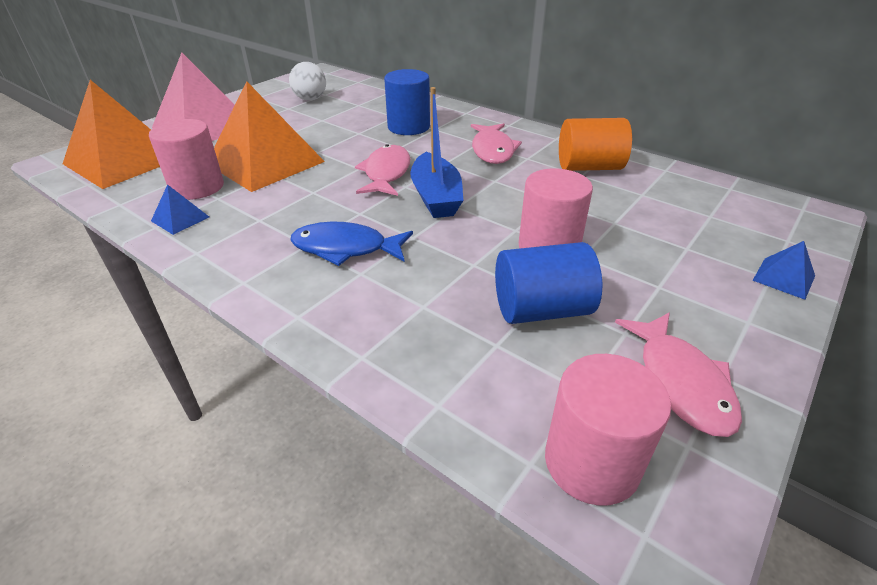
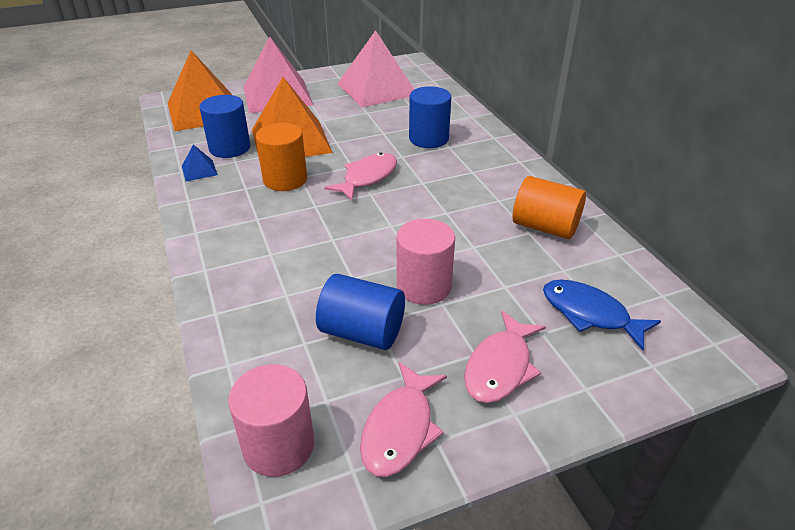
camera: 30 degrees right, 0 degrees up
(197, 187) = (230, 148): pink cylinder -> blue cylinder
(298, 199) = (285, 179): none -> orange cylinder
(310, 99) = (376, 89): white ball -> pink pyramid
(345, 248) = (278, 231): blue fish -> blue fish (590, 314)
(436, 197) = (383, 211): blue boat -> none
(492, 150) = (476, 183): pink fish -> pink fish (500, 367)
(783, 278) = (598, 394): blue pyramid -> none

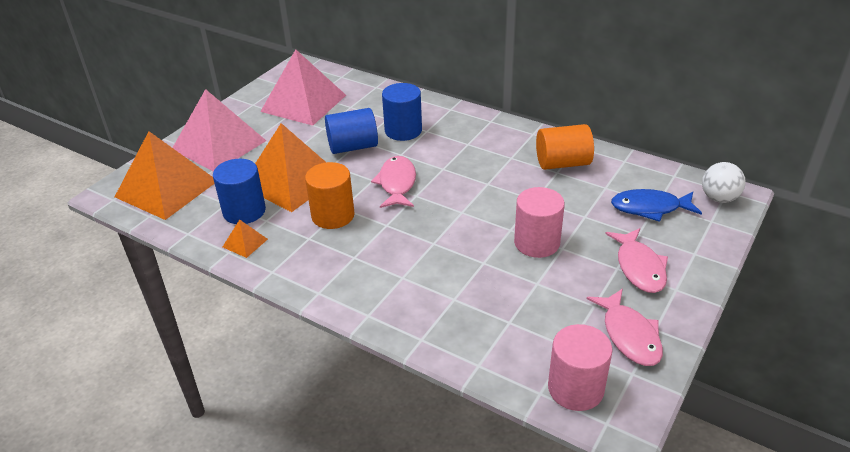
camera: 35 degrees left, 0 degrees up
(199, 170) = (245, 243): blue pyramid -> orange pyramid
(362, 332) = (536, 294): blue cylinder -> blue cylinder (353, 147)
(693, 346) = (719, 198): none -> white ball

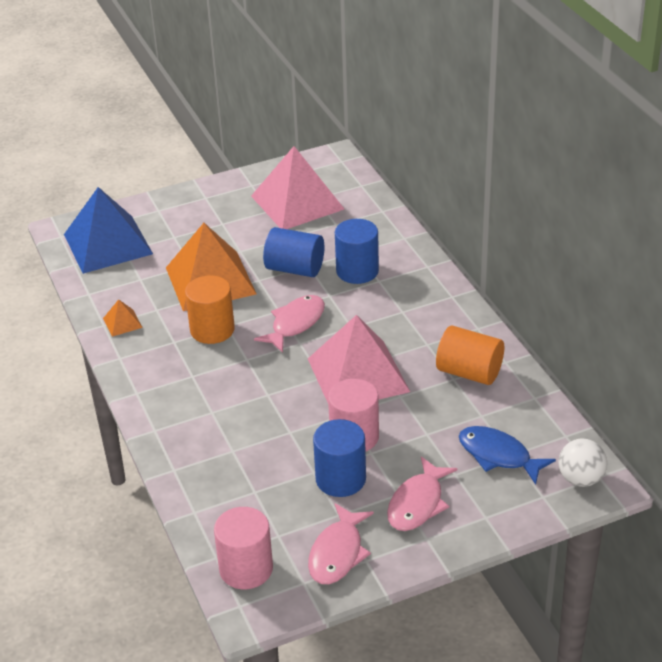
camera: 35 degrees right, 0 degrees up
(166, 188) = (108, 244): orange pyramid -> blue pyramid
(219, 145) = (185, 217): pink pyramid -> pink pyramid (358, 375)
(244, 211) = (147, 293): blue cylinder -> blue cylinder (340, 479)

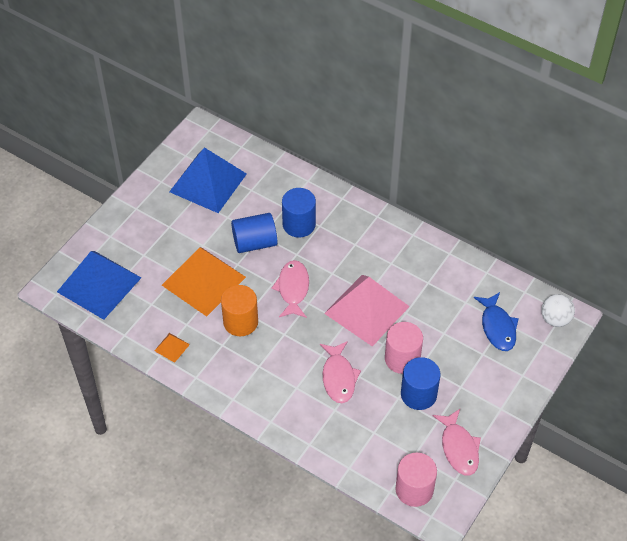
camera: 35 degrees left, 15 degrees up
(297, 202) = (208, 182): pink pyramid -> blue pyramid
(418, 503) = (477, 387): pink fish -> pink fish (338, 377)
(469, 372) = (434, 272): orange cylinder -> none
(498, 456) = (497, 327): blue fish -> blue fish turned 105 degrees counterclockwise

